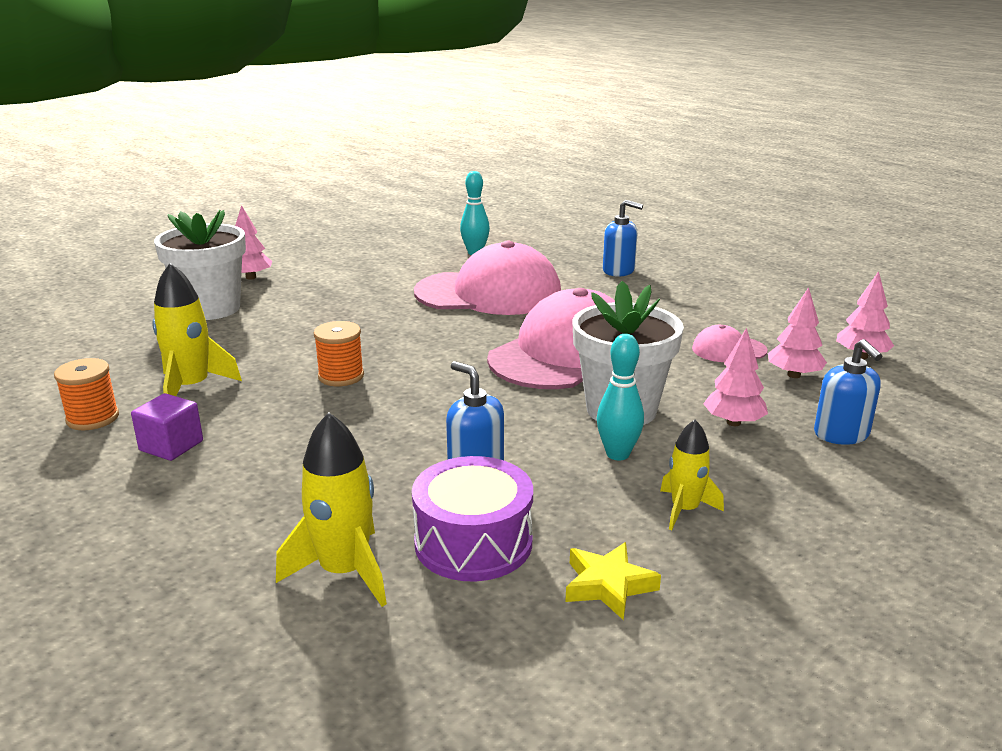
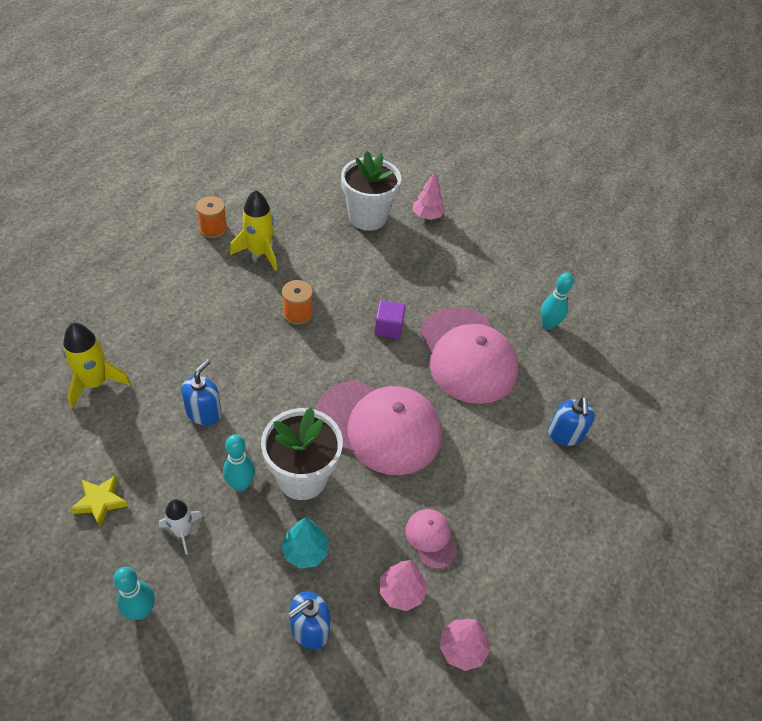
camera: 65 degrees right, 25 degrees up
(171, 446) = (194, 271): purple cube -> purple cube (388, 328)
(473, 542) = (129, 430): purple drum -> none
(684, 510) = (182, 532): yellow rocket -> white rocket
(733, 422) = (305, 551): pink tree -> turquoise tree
(815, 560) = (141, 611): none -> turquoise bowling pin

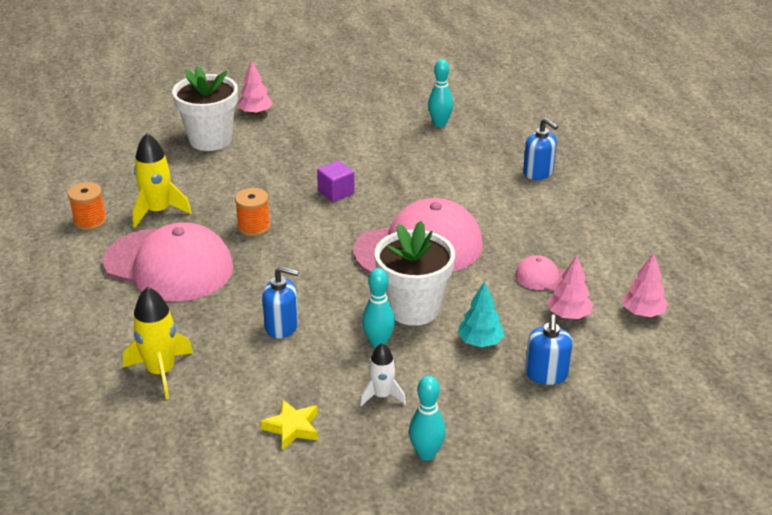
camera: 40 degrees left, 15 degrees down
(204, 412) = (282, 326): blue soap dispenser -> blue soap dispenser turned 120 degrees clockwise
(467, 355) = (414, 172): pink cap -> pink cap (169, 265)

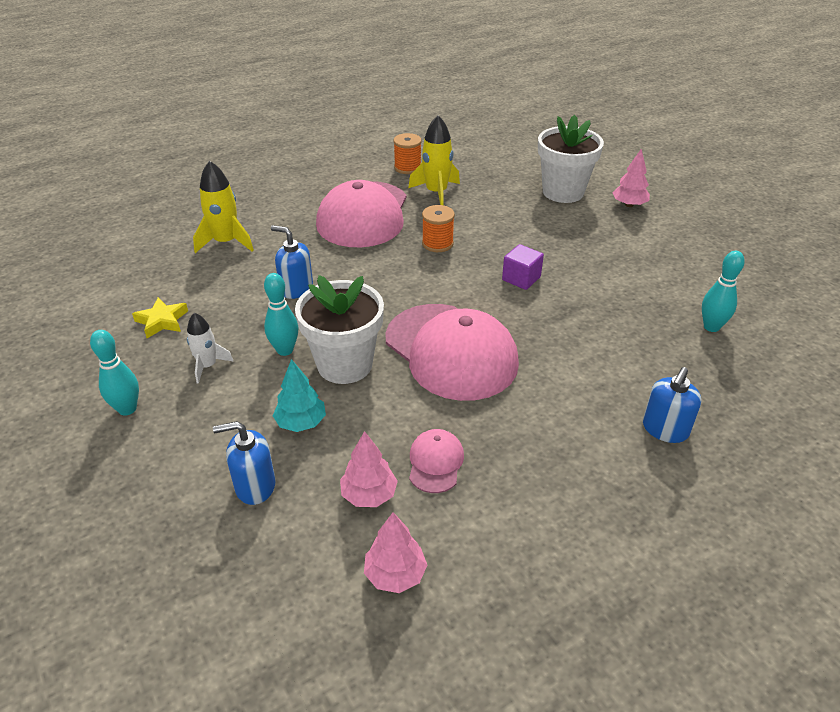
camera: 75 degrees right, 5 degrees up
(282, 326) = (296, 288): blue soap dispenser -> blue soap dispenser turned 120 degrees clockwise

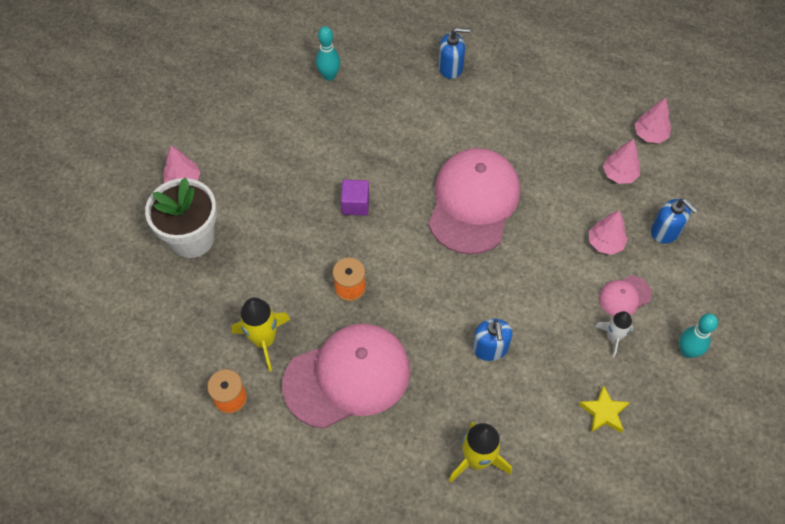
camera: 125 degrees left, 20 degrees up
(285, 350) = (557, 301): turquoise bowling pin -> none
(301, 422) = (605, 243): turquoise tree -> pink tree
(344, 364) = (538, 255): white flower pot -> none
(435, 462) = (570, 157): pink cap -> pink cap (624, 296)

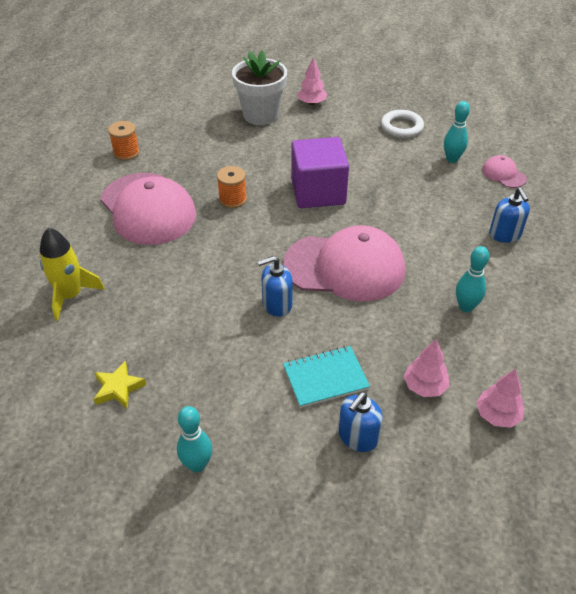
camera: 80 degrees right, 15 degrees down
(260, 104) = (401, 127): none -> white ring
(264, 340) = (177, 161): yellow rocket -> none
(355, 204) = (318, 192): purple cube -> purple cube, size x2.02
(490, 348) = (183, 294): blue soap dispenser -> blue soap dispenser (276, 304)
(536, 122) = (466, 307): none -> turquoise bowling pin
(605, 243) = (325, 378): pink tree -> turquoise notebook
(613, 337) = (207, 392): white rocket -> none
(624, 296) = (260, 399): pink cap -> pink cap (503, 174)

